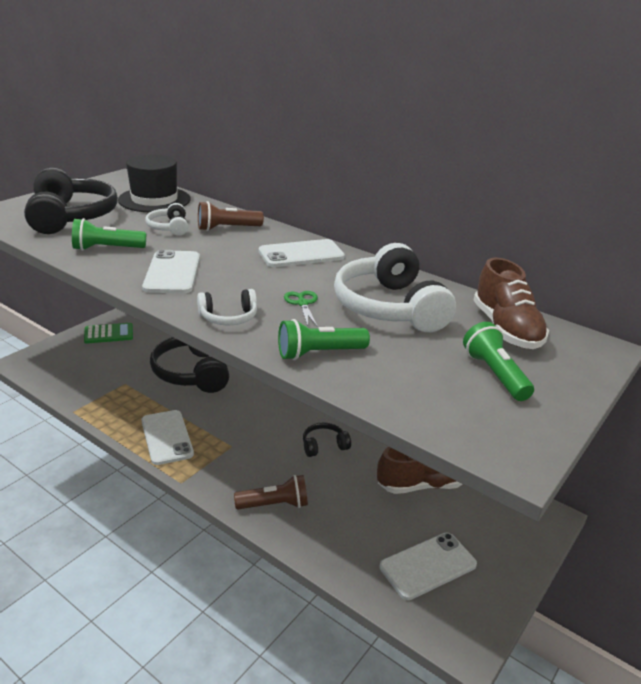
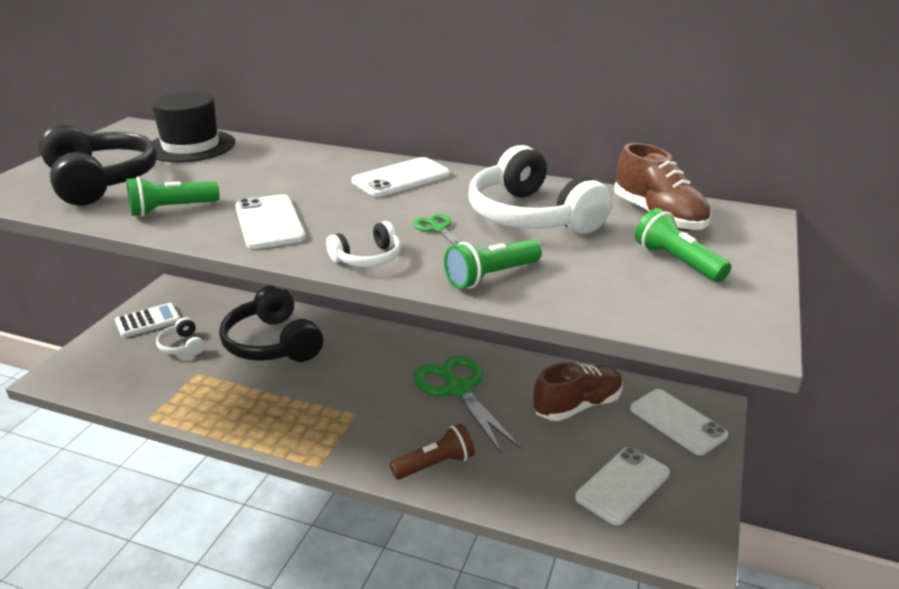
camera: 15 degrees left, 0 degrees up
(109, 334) = (148, 321): green calculator -> white calculator
(167, 437) = (277, 421): white phone -> white phone (677, 422)
(169, 227) = (231, 174): white headphones -> white headphones (182, 346)
(227, 228) = (299, 164): brown flashlight -> none
(324, 445) = (458, 390): black headphones -> green scissors

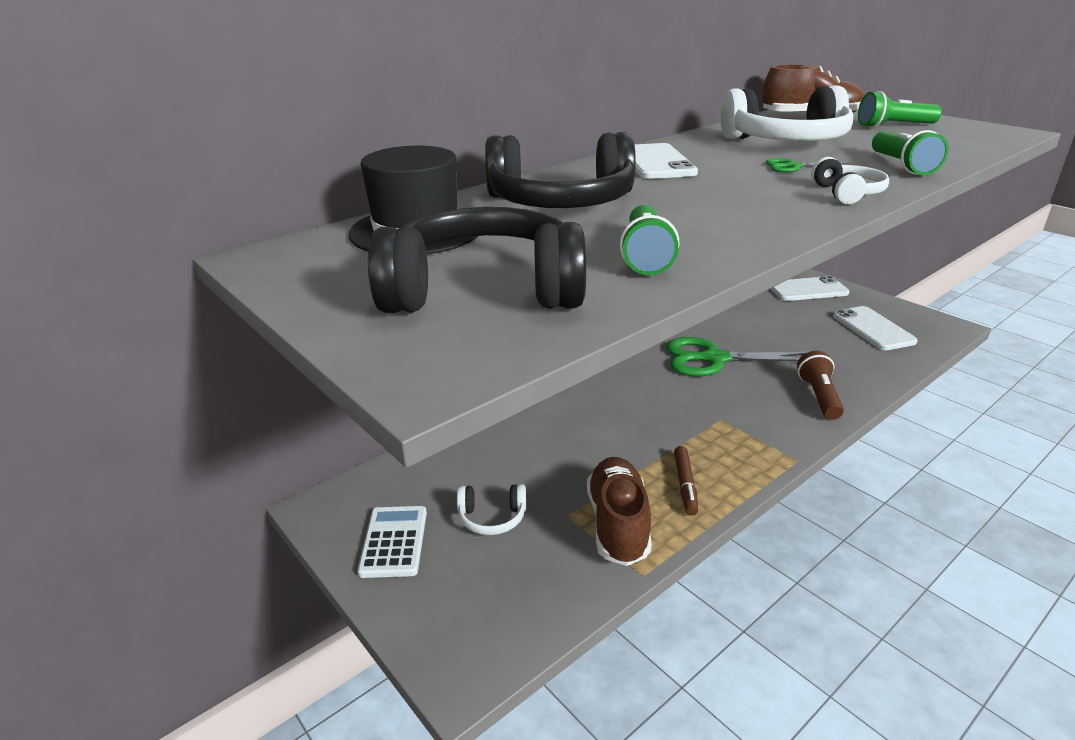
camera: 60 degrees left, 0 degrees up
(254, 414) = (685, 484): none -> brown marker
(269, 222) = (729, 217): white phone -> none
(272, 343) = (548, 445): black headphones -> black headphones (561, 203)
(577, 406) = (768, 317): brown shoe -> brown shoe (618, 524)

